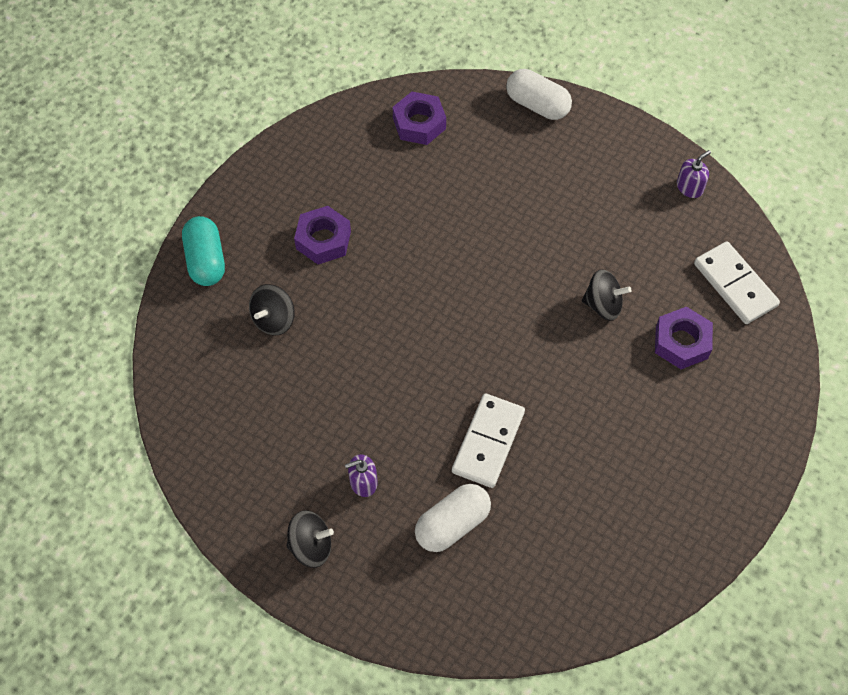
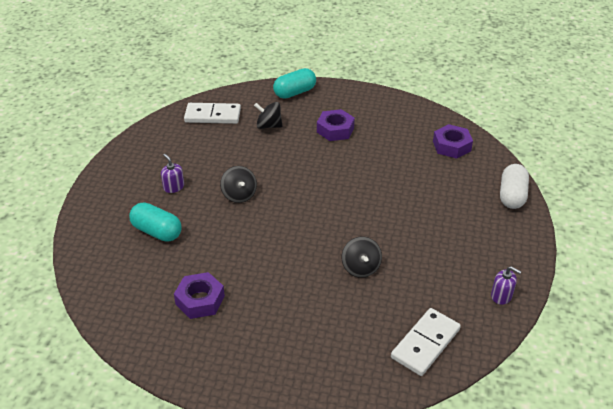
camera: 70 degrees right, 20 degrees down
(311, 546) = (125, 177): black spinning top -> black spinning top (239, 195)
(452, 524) = (157, 232): white capsule -> turquoise capsule
(488, 442) = (222, 234): white domino -> white domino (212, 116)
(681, 342) = (352, 320): purple nut -> purple nut (200, 300)

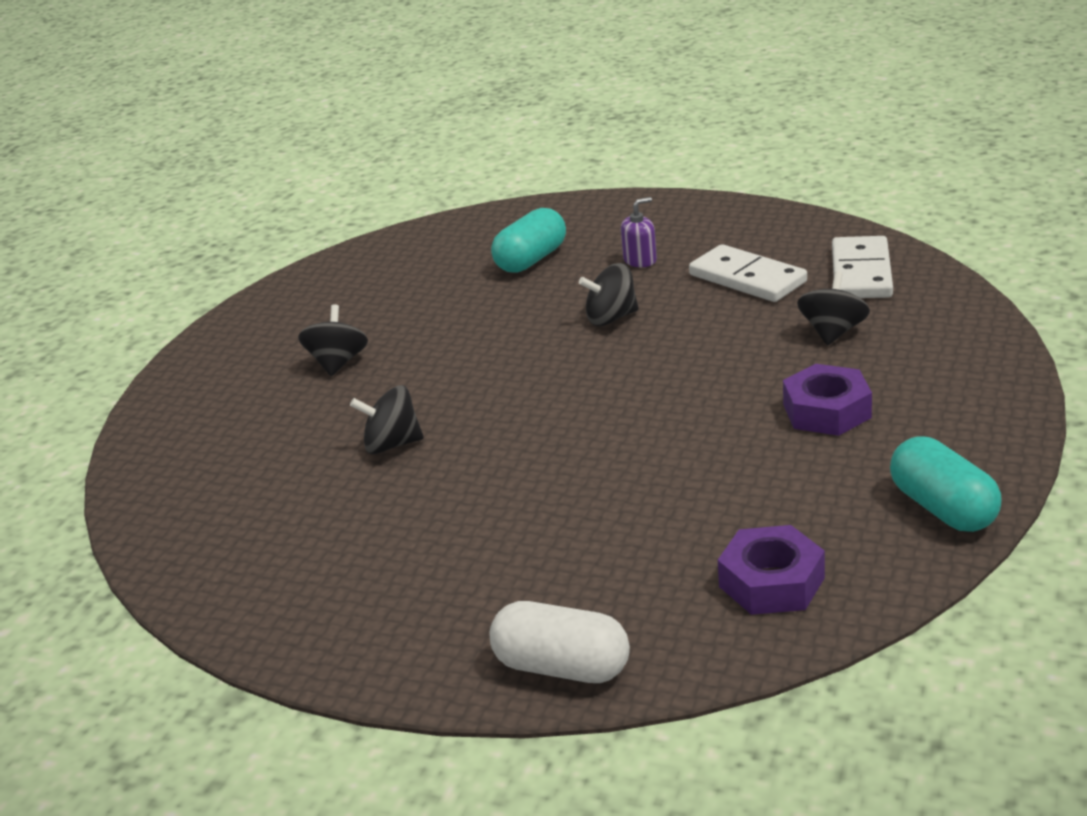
camera: 100 degrees right, 10 degrees down
(200, 300) = (375, 307): purple nut -> none
(270, 307) = (338, 363): none -> black spinning top
(295, 92) = (973, 355): turquoise capsule -> turquoise capsule (943, 508)
(425, 343) = (195, 509): white domino -> white domino (747, 278)
(501, 296) = (259, 610): purple soap dispenser -> none

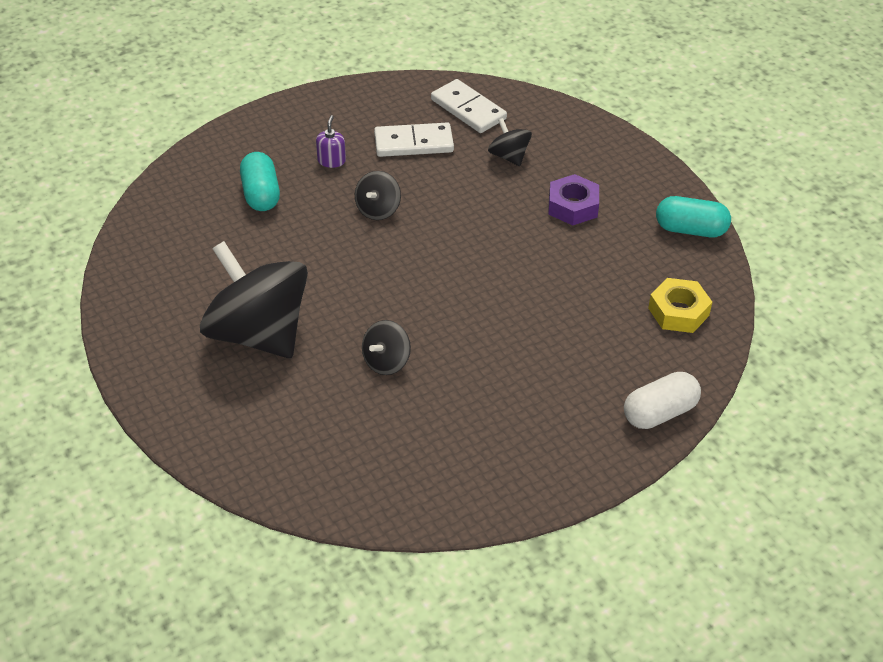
camera: 55 degrees left, 15 degrees up
(338, 363) = (258, 333): black spinning top -> black spinning top, size x2.27
(771, 582) = (678, 312): purple nut -> yellow nut

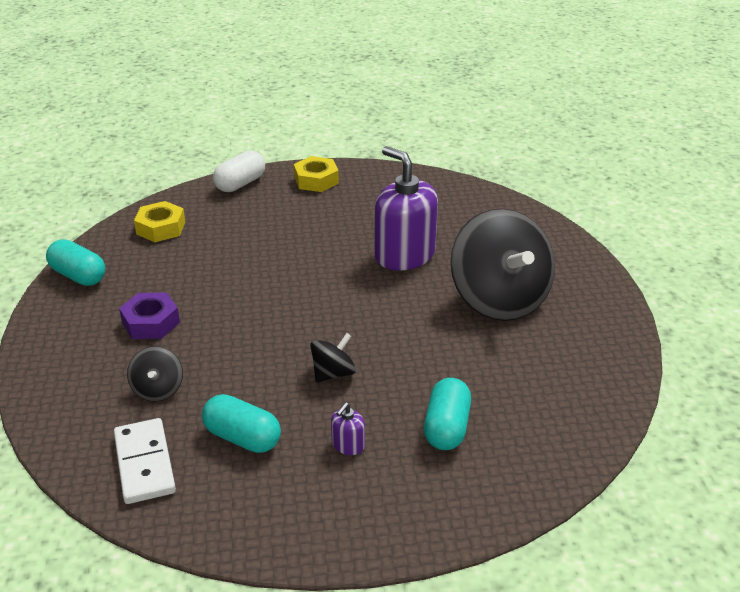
camera: 155 degrees left, 10 degrees down
(386, 361) = (404, 255): black spinning top -> purple soap dispenser
(413, 143) = (242, 438): white domino -> turquoise capsule
(571, 454) = (316, 180): none -> yellow nut
(659, 413) = (240, 184): white capsule -> white capsule turned 45 degrees counterclockwise

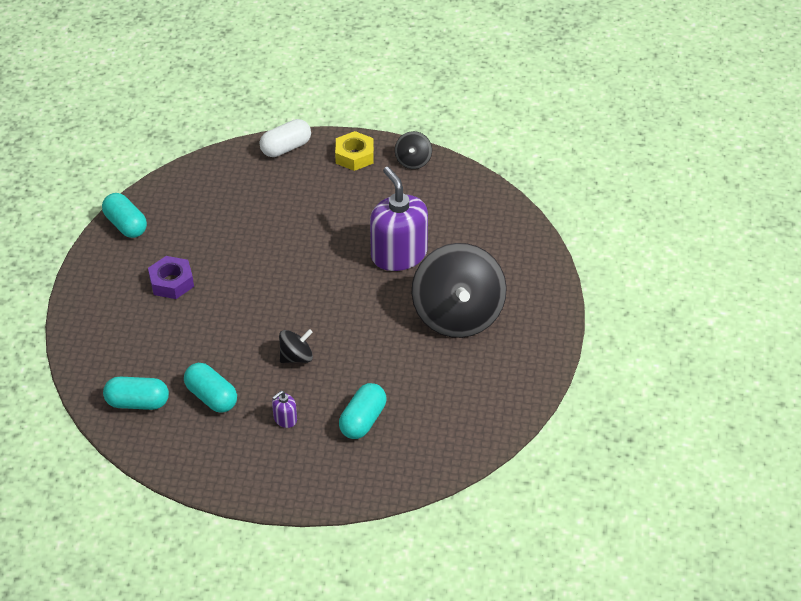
camera: 15 degrees right, 10 degrees up
(145, 463) = (137, 403): white domino -> turquoise capsule
(158, 389) = (162, 344): black spinning top -> black spinning top (413, 161)
(161, 228) = (204, 186): yellow nut -> none

